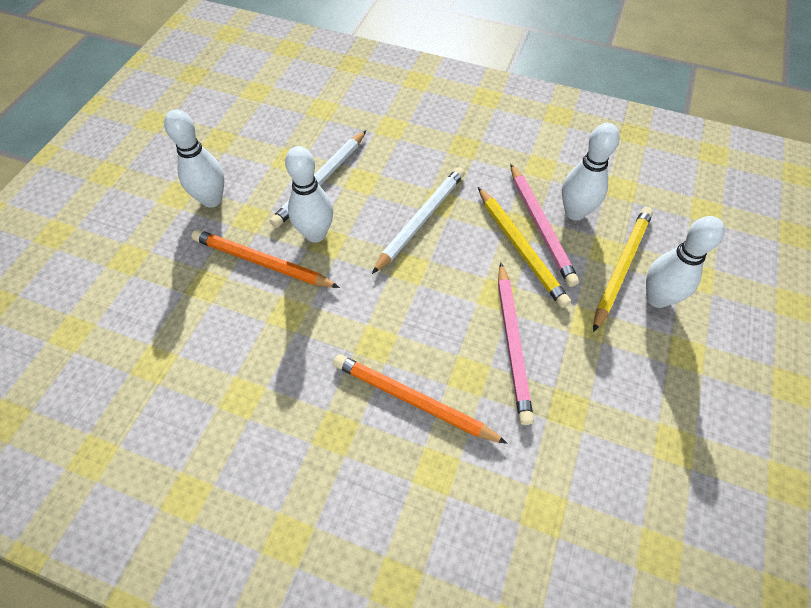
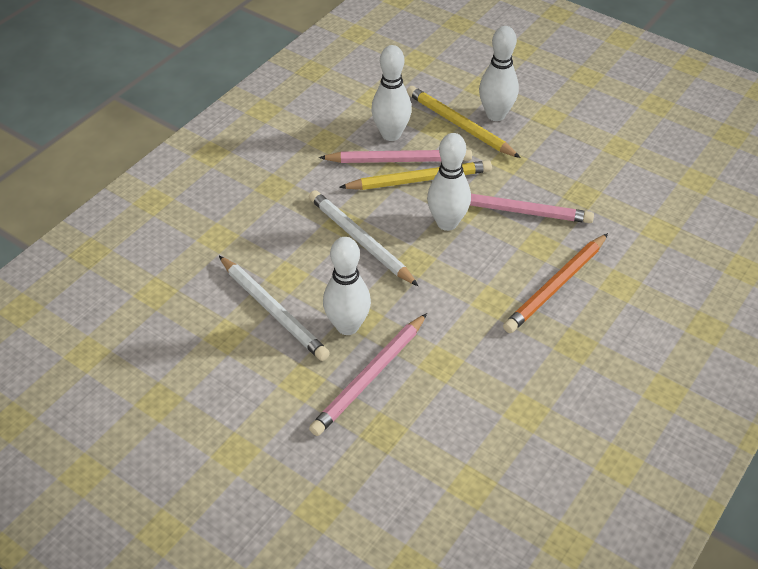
camera: 75 degrees left, 10 degrees down
(212, 199) = (260, 416): white bowling pin -> white bowling pin (447, 223)
(262, 262) = (370, 377): orange pencil -> pink pencil

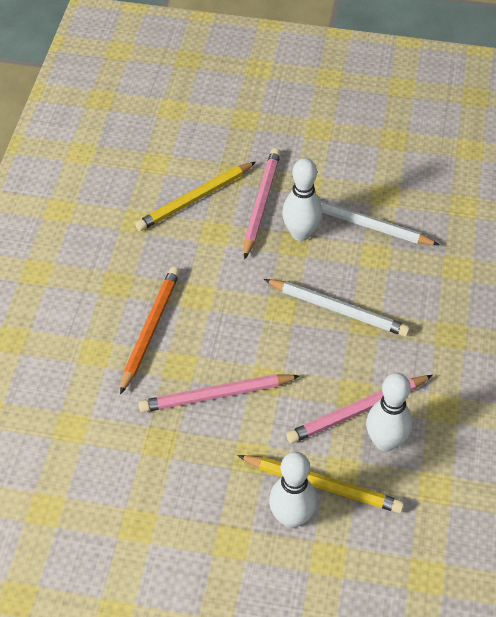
camera: 155 degrees right, 5 degrees up
(419, 179) = (324, 395): yellow pencil -> yellow pencil (195, 199)
(447, 223) = (273, 356): white bowling pin -> none

